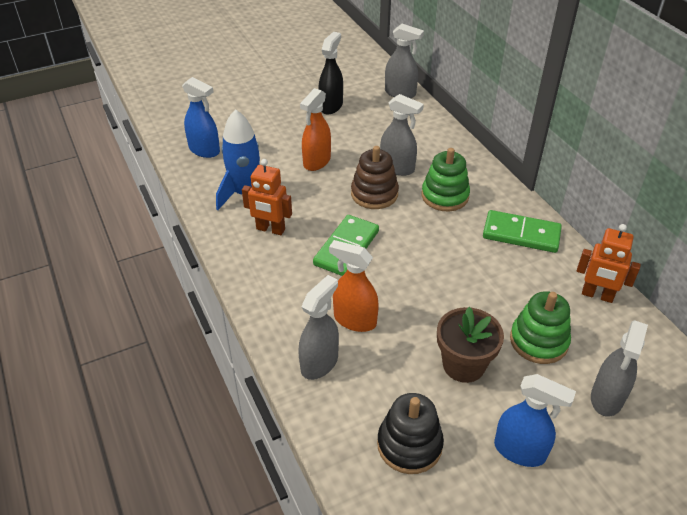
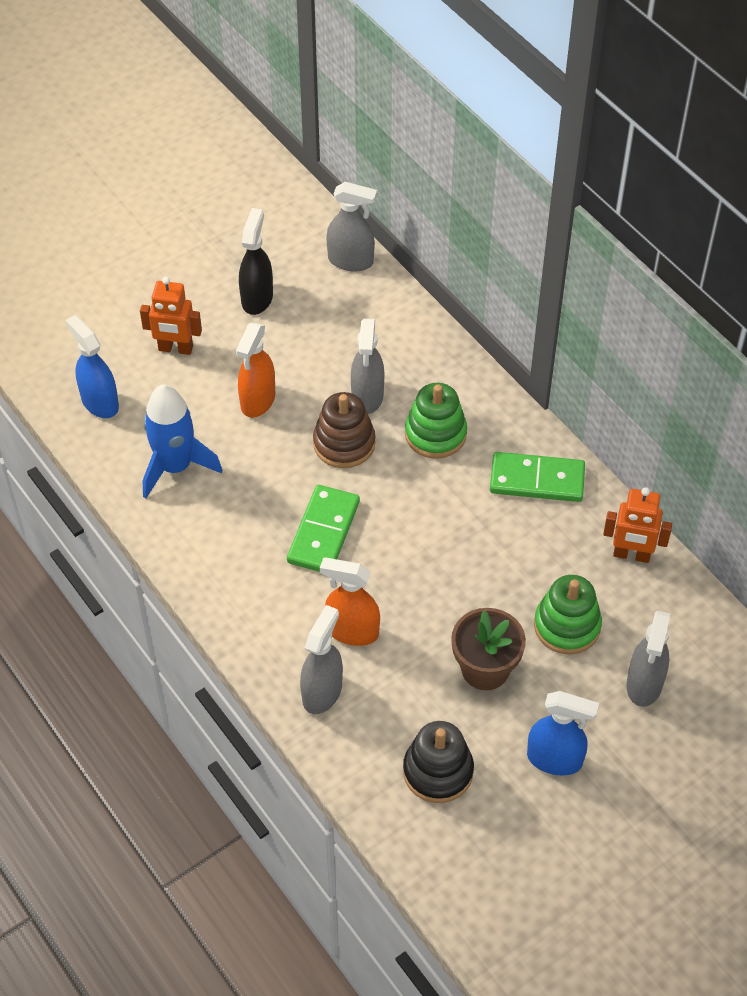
camera: 10 degrees left, 10 degrees up
(204, 150) = (100, 402): blue spray bottle -> blue spray bottle turned 150 degrees counterclockwise
(270, 229) = (221, 518): orange robot -> orange robot (175, 349)
(397, 168) = (367, 396): grey spray bottle -> grey spray bottle turned 75 degrees clockwise

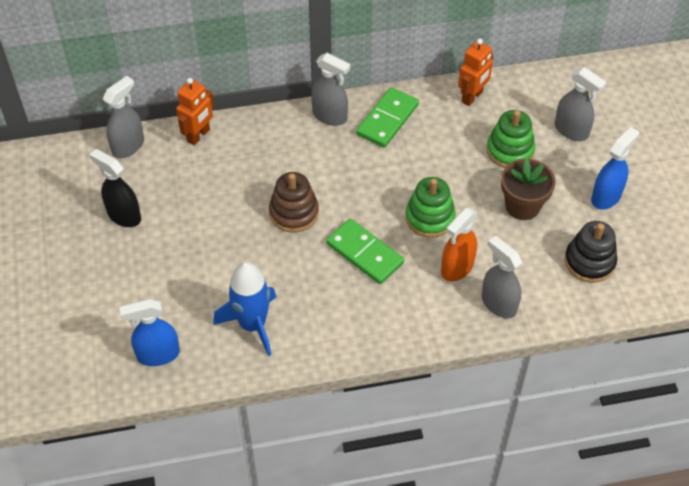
camera: 65 degrees left, 0 degrees up
(175, 349) = (137, 285): orange robot -> orange robot (198, 135)
(257, 401) = (222, 250): orange spray bottle -> none
(367, 396) = (260, 184): grey spray bottle -> grey spray bottle (330, 116)
(435, 434) = (317, 158): green stacking toy -> green stacking toy (430, 218)

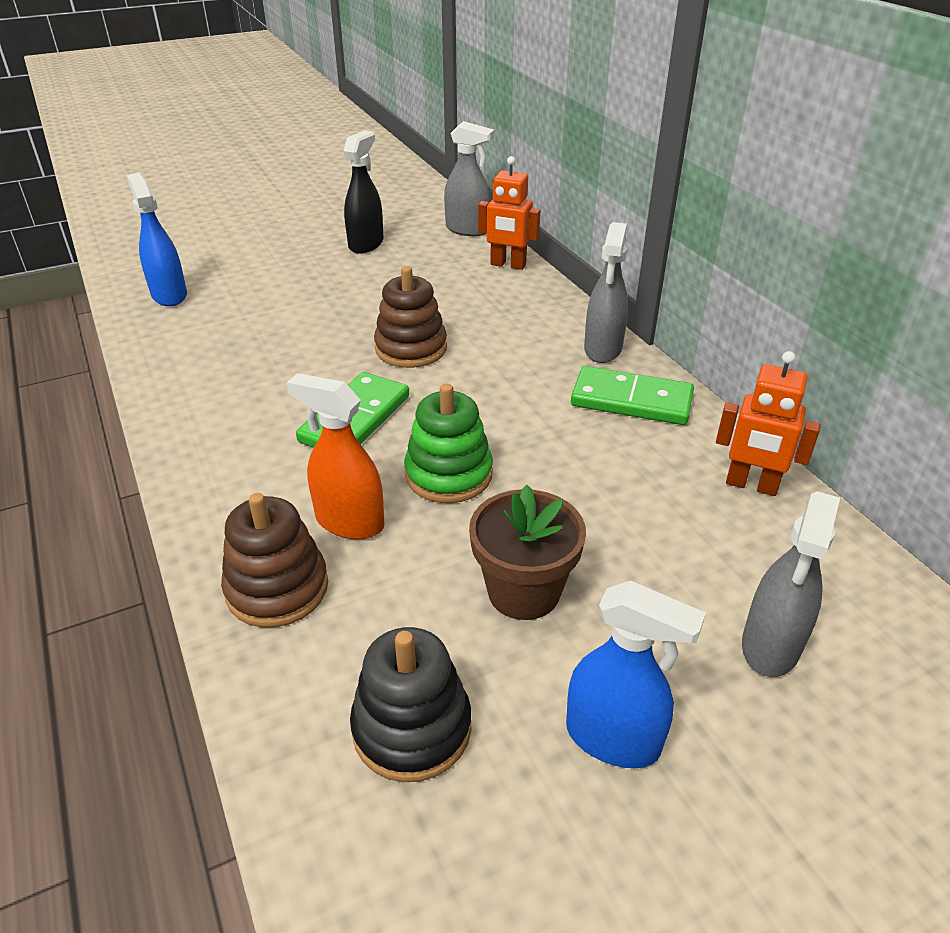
camera: 75 degrees right, 15 degrees down
(252, 324) = (216, 348): blue rocket -> none
(498, 303) = (277, 588): grey spray bottle -> brown stacking toy
(510, 150) = (653, 554): green stacking toy -> none

